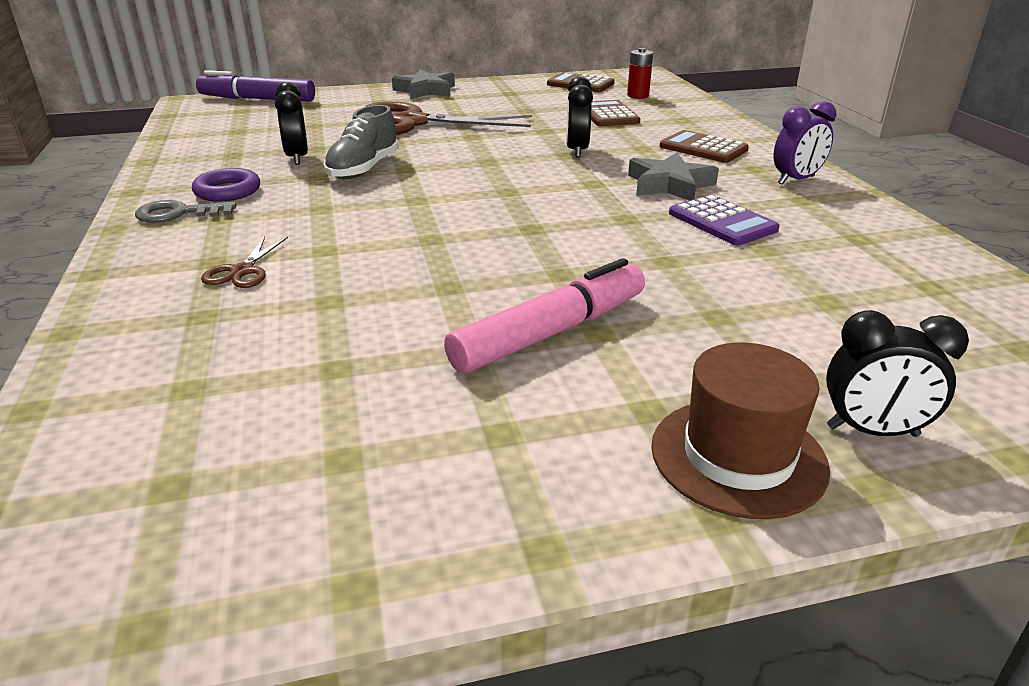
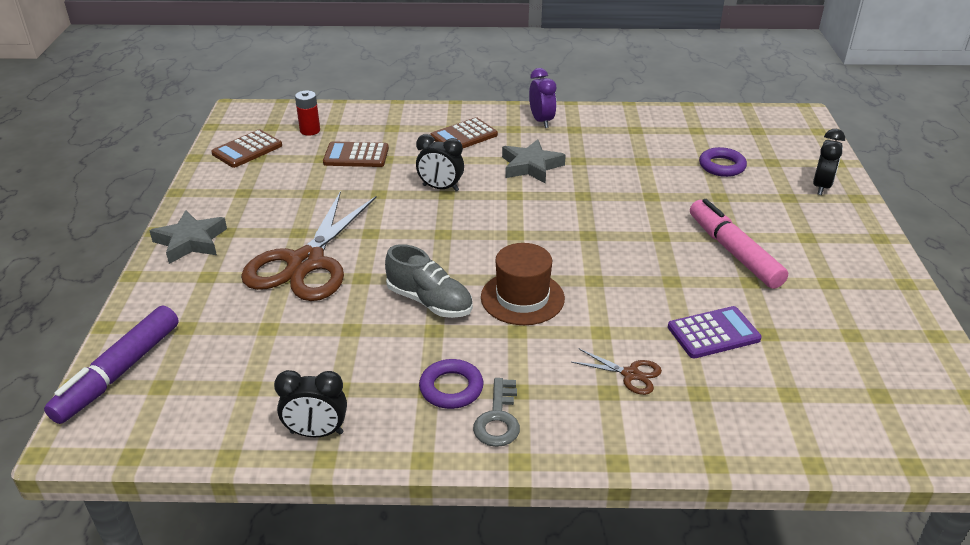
camera: 75 degrees left, 5 degrees up
(297, 158) = (376, 342): black clock -> black clock (316, 433)
(722, 222) = (600, 163): purple calculator -> purple calculator (713, 333)
(738, 456) = (841, 223): brown hat -> brown hat (522, 298)
(826, 314) = (722, 166): none -> purple ring

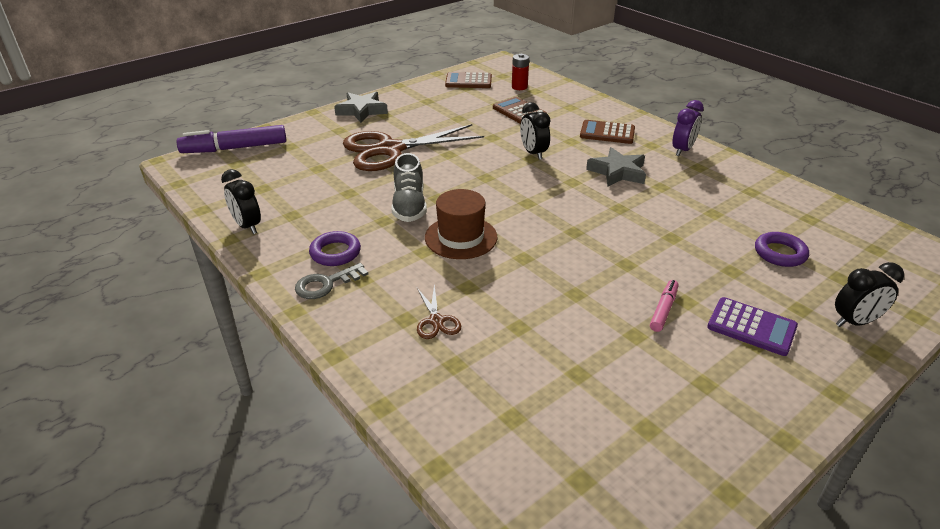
camera: 50 degrees right, 0 degrees up
(713, 333) = (538, 342): purple calculator -> purple calculator (751, 327)
(733, 252) = (663, 310): pink marker -> pink marker, size x0.51

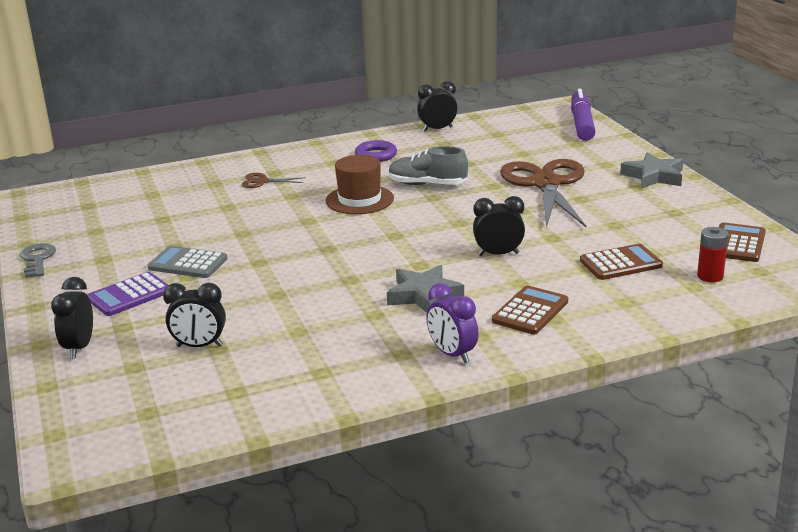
camera: 110 degrees right, 10 degrees down
(326, 284) = (338, 151): grey key -> grey key (37, 259)
(663, 310) = (188, 263): pink marker -> grey calculator
(780, 253) = (199, 346): purple ring -> black clock

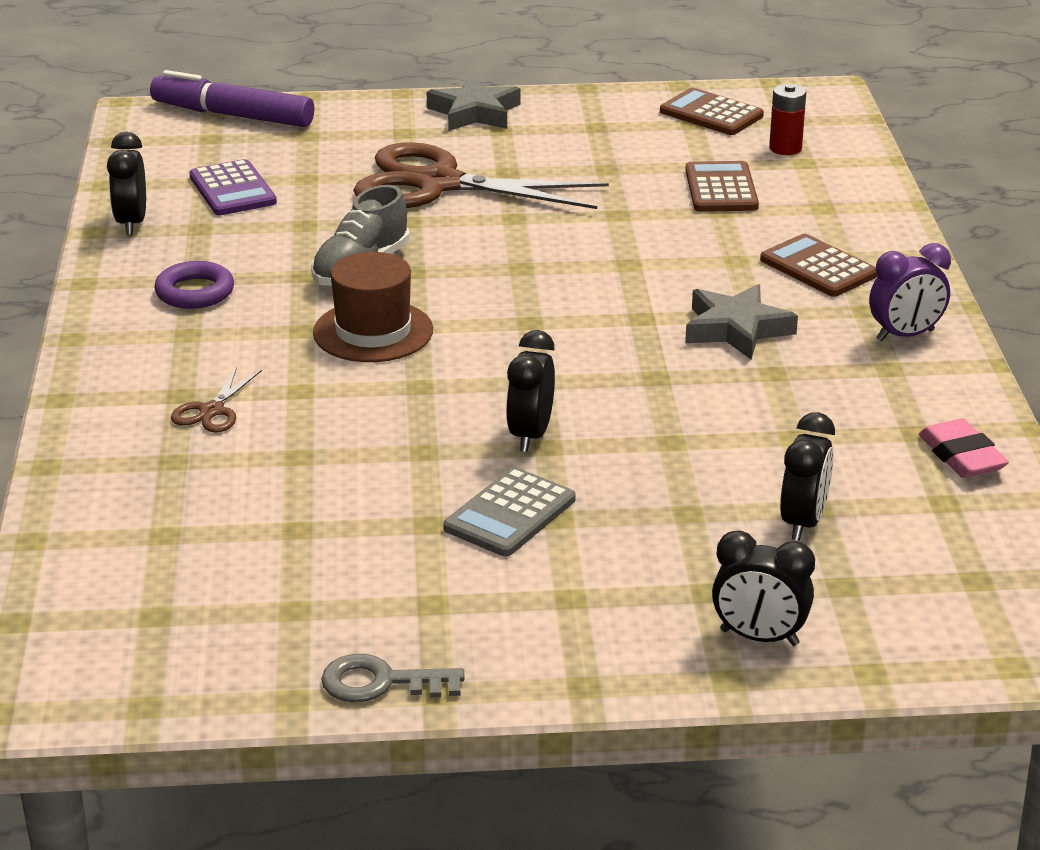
camera: 75 degrees left, 5 degrees up
(129, 295) = (597, 580): purple calculator -> purple calculator (232, 190)
(297, 392) = (962, 456): none -> pink eraser
(498, 254) = (645, 258): black clock -> black clock (530, 435)

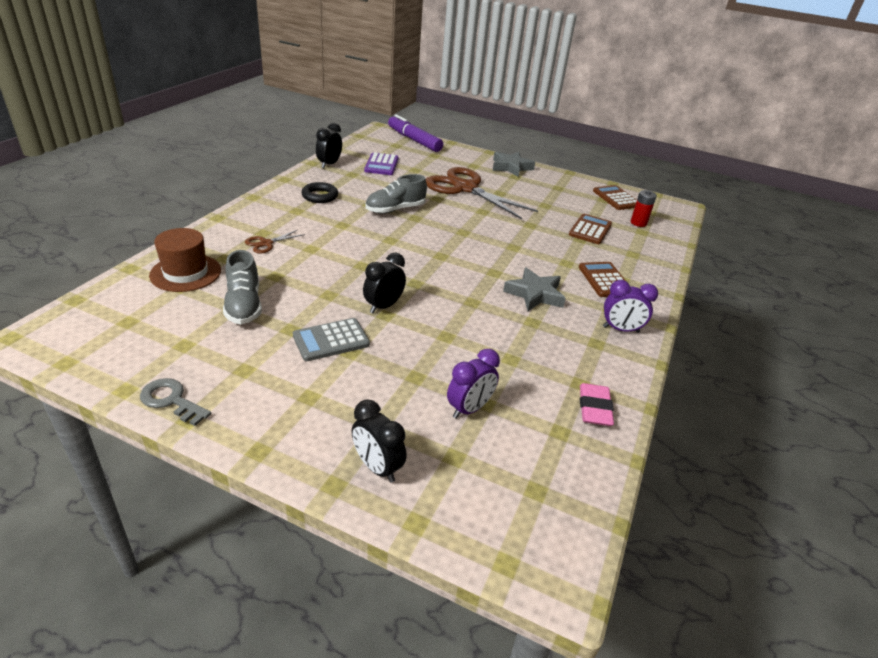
camera: 25 degrees right, 5 degrees up
(195, 292) = (320, 196): purple ring -> black ring
(309, 519) = (244, 305): none -> grey shoe
(373, 331) = (369, 236): brown hat -> brown hat (185, 273)
(803, 523) = (469, 409): black clock -> purple clock

